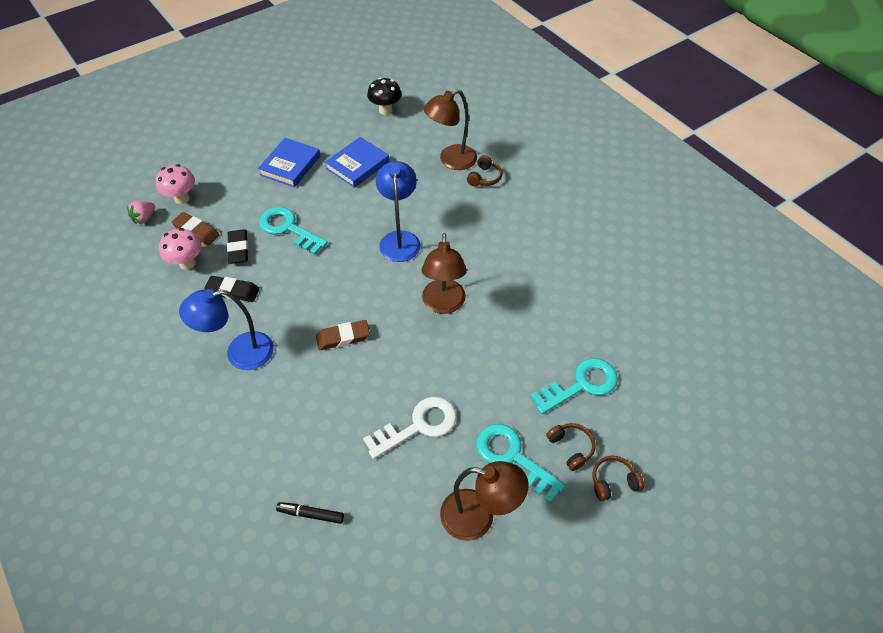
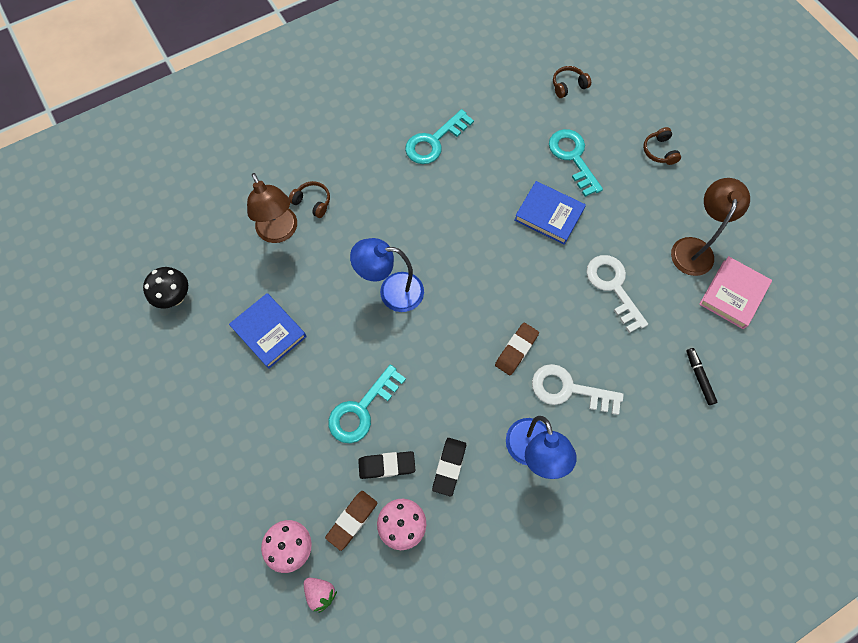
camera: 85 degrees left, 15 degrees up
(290, 165) = (255, 411): blue book -> blue book (549, 215)
(301, 383) = (568, 389): none -> white key
(311, 514) = (699, 377): black marker -> black marker turned 150 degrees clockwise
(343, 337) = (516, 350): brown eraser -> brown eraser turned 45 degrees clockwise
(418, 562) = (733, 294): none -> pink book
(443, 304) = (481, 256): brown lamp -> none
(512, 457) = (641, 217): turquoise key -> turquoise key (434, 141)
(571, 448) = (631, 174): brown headphones -> brown headphones (568, 86)

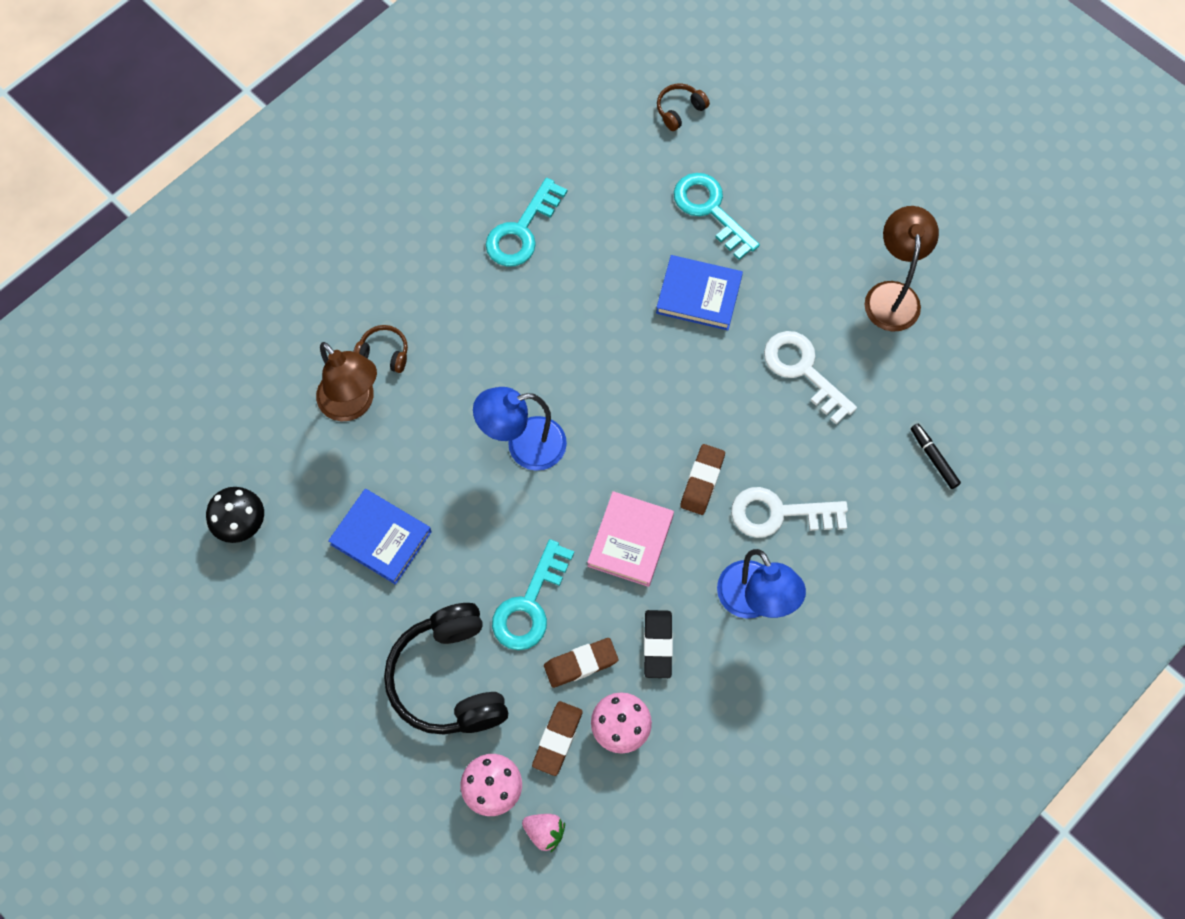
camera: 15 degrees left, 0 degrees up
(285, 450) = (449, 679): none -> black headphones
(387, 465) = (581, 664): black eraser -> brown eraser
(659, 151) = (820, 175): brown headphones -> none
(733, 294) = (953, 343): pink book -> pink book (630, 541)

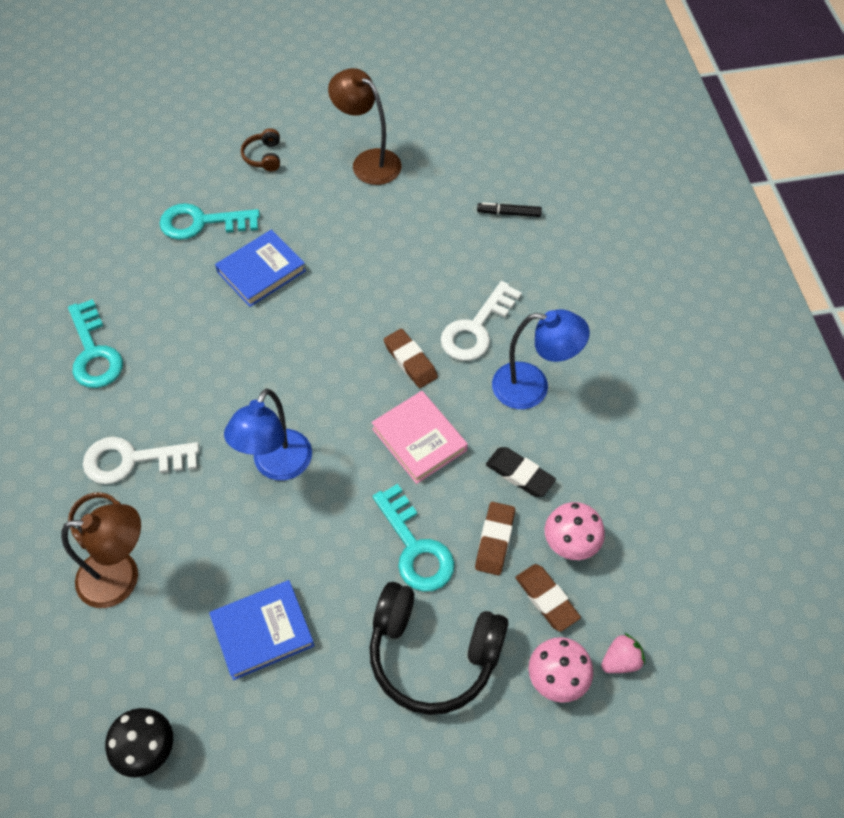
camera: 55 degrees left, 10 degrees down
(679, 110) = (104, 192): brown headphones -> brown headphones (264, 156)
(803, 370) = (378, 246): white key -> white key (132, 460)

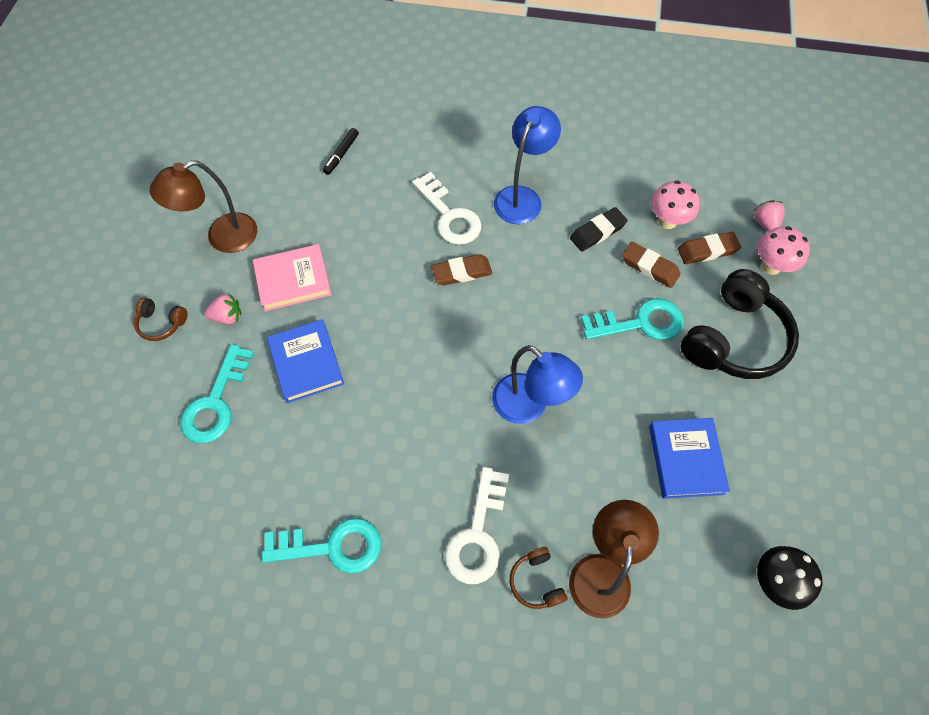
camera: 70 degrees left, 5 degrees up
(287, 197) = (227, 316): none -> pink strawberry
(419, 439) = (541, 289): pink book -> pink book (293, 280)

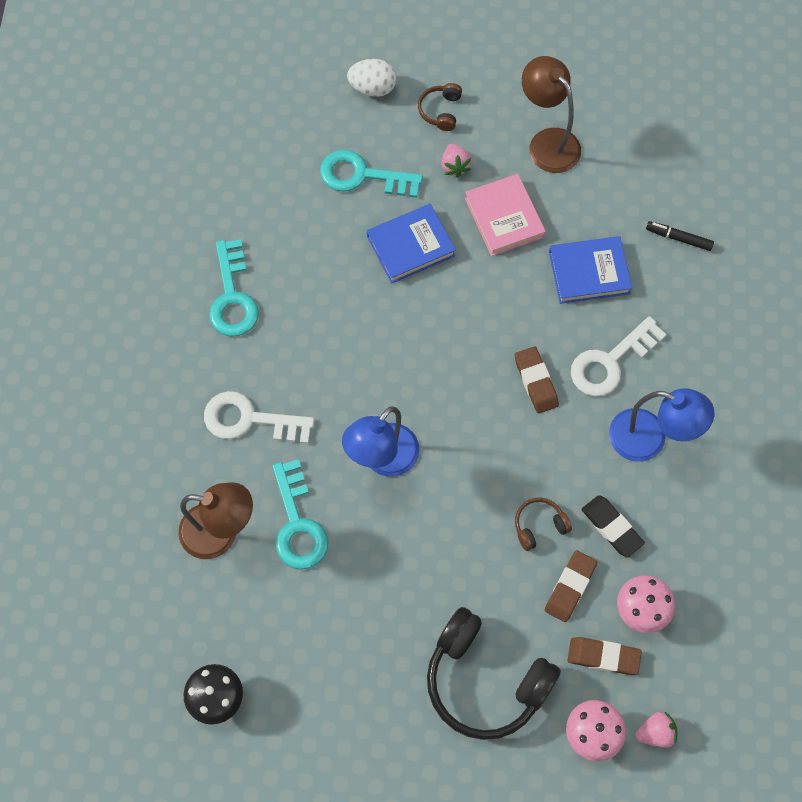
camera: 85 degrees right, 5 degrees up
(114, 384) = (372, 88): none -> white egg
(536, 581) = (209, 474): brown headphones -> brown headphones (539, 525)
(640, 323) = (494, 574): turquoise key -> turquoise key (297, 524)
(685, 459) = (337, 618): blue book -> blue book (589, 272)
(707, 250) = (603, 656): brown eraser -> brown eraser turned 60 degrees counterclockwise

